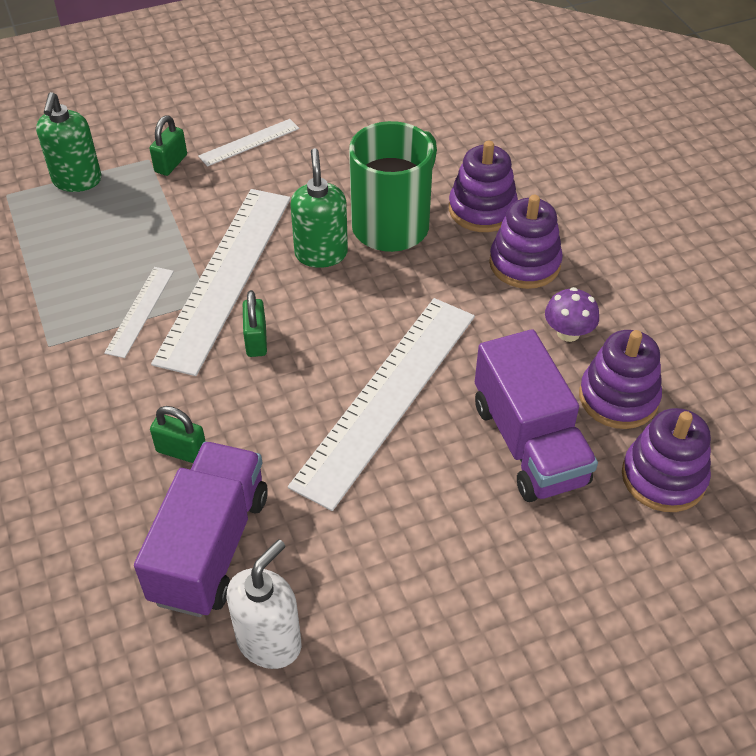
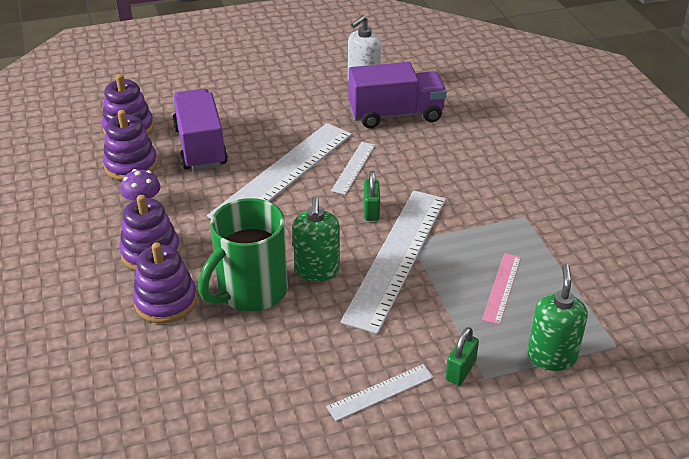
camera: 175 degrees left, 10 degrees down
(107, 247) = (502, 288): none -> pink ruler
(140, 311) = (461, 235): white ruler -> white ruler (354, 167)
(181, 451) = (417, 154): green padlock -> none
(210, 547) = (395, 115): purple truck -> purple truck turned 120 degrees counterclockwise

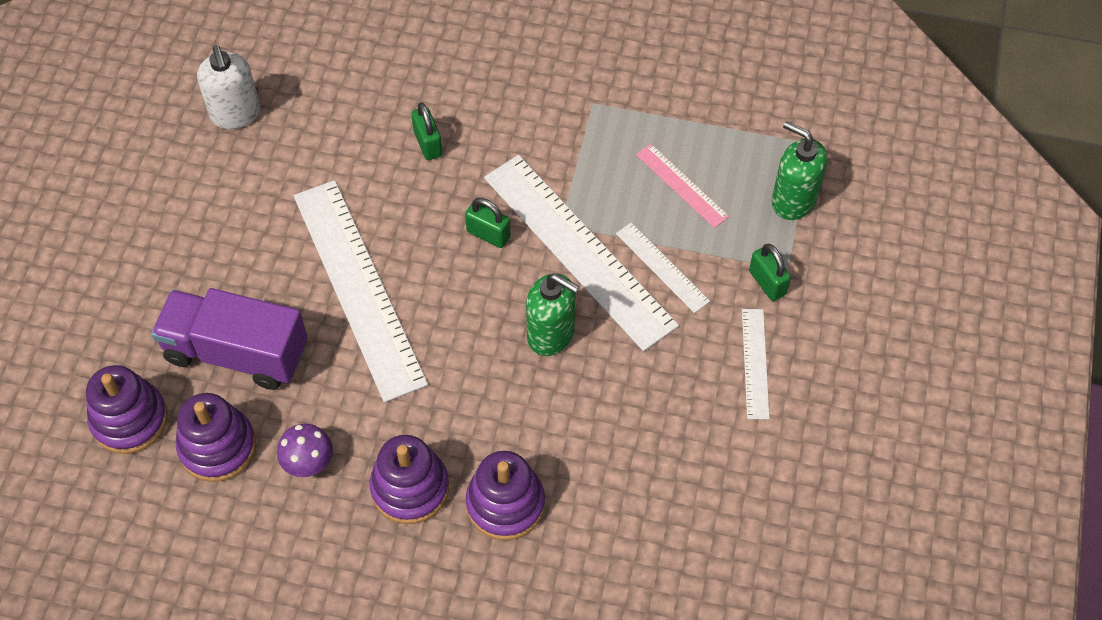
camera: 60 degrees left, 20 degrees up
(250, 291) = (543, 413): green mug -> none
(354, 167) = (399, 211): white ruler -> white ruler (662, 267)
(395, 115) = (328, 117): purple truck -> none
(416, 159) = (428, 144): none -> green padlock

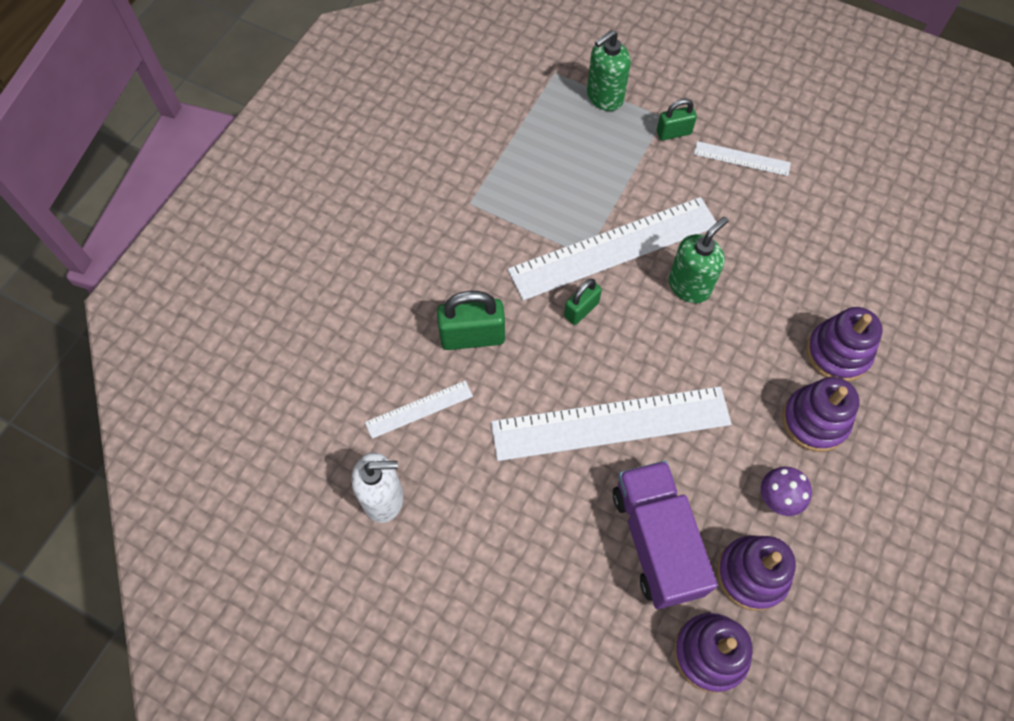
camera: 75 degrees left, 5 degrees up
(236, 352) = (656, 541): purple truck -> purple truck turned 135 degrees clockwise
(428, 144) = (472, 336): green padlock -> green padlock, size x1.65
(662, 267) = (643, 195): white ruler -> white ruler (419, 409)
(682, 185) = (570, 163): pink ruler -> none

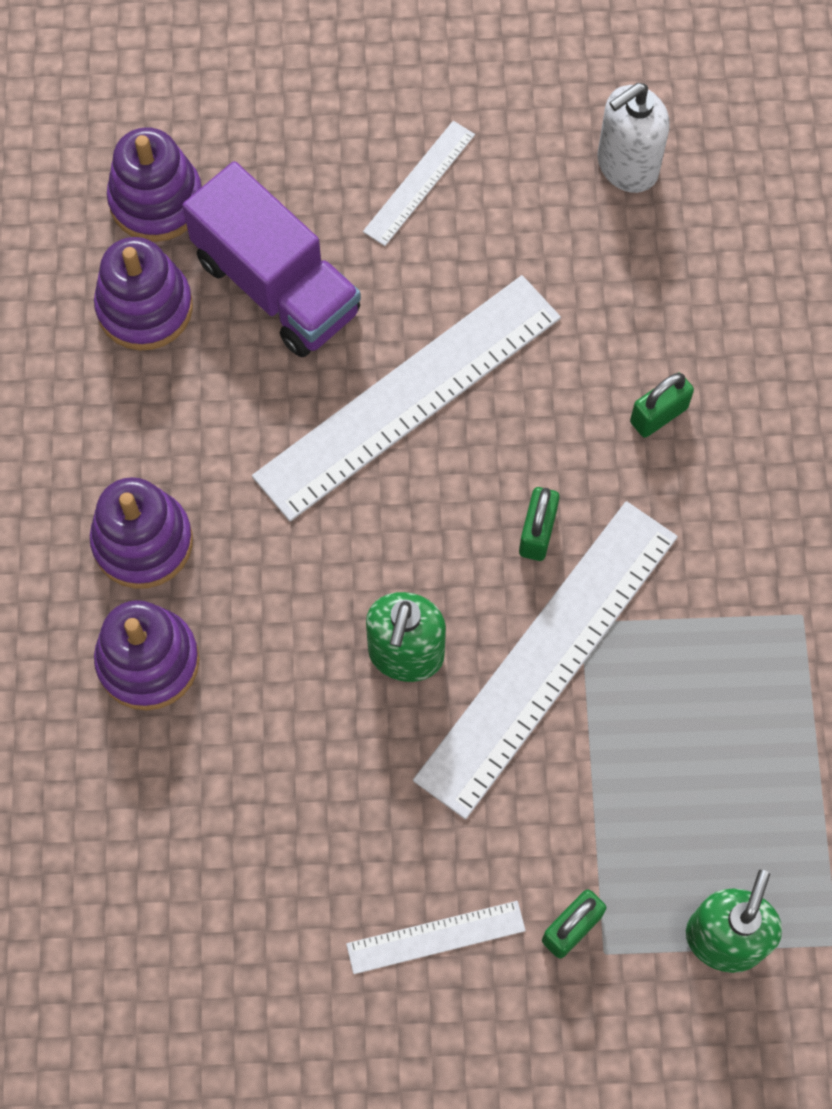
camera: 150 degrees right, 5 degrees up
(419, 409) = (660, 286): white ruler -> white ruler (419, 183)
(472, 336) = (658, 415): green padlock -> green padlock, size x0.61
(778, 497) = (149, 414): purple mushroom -> none

